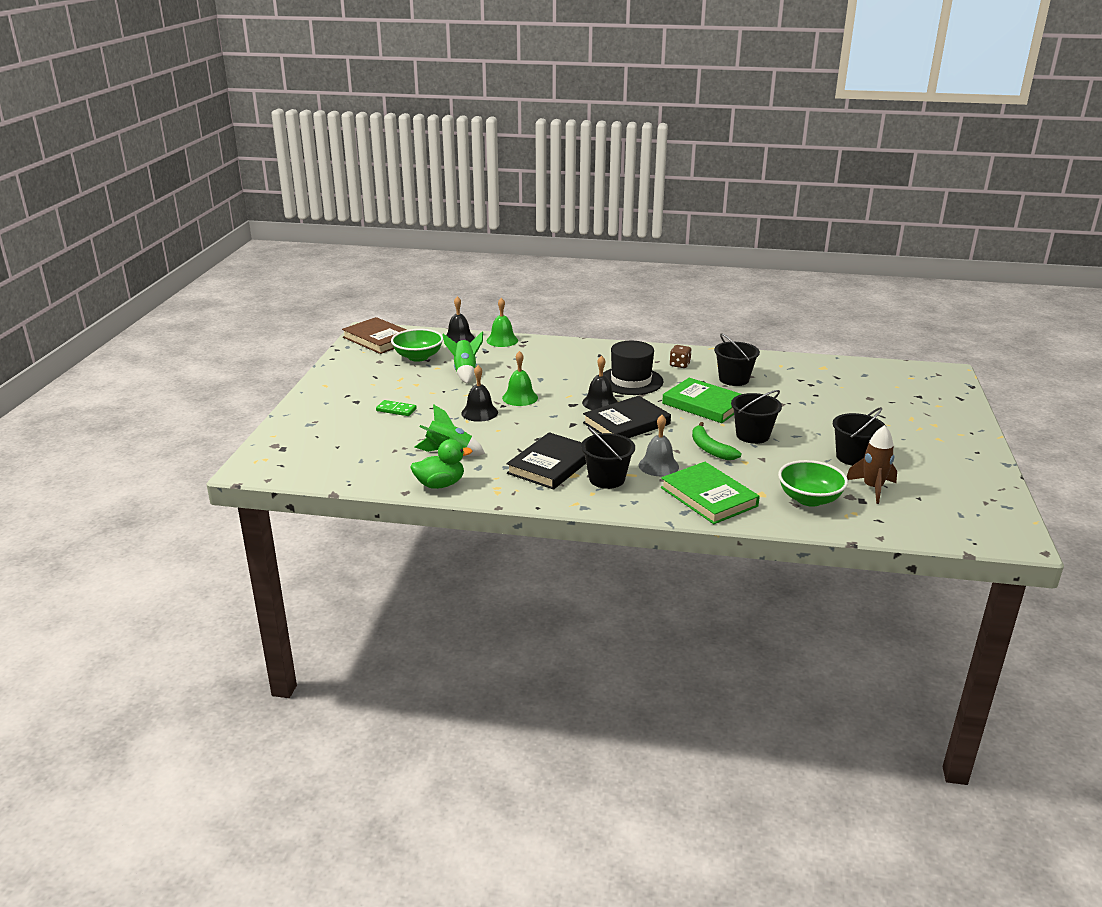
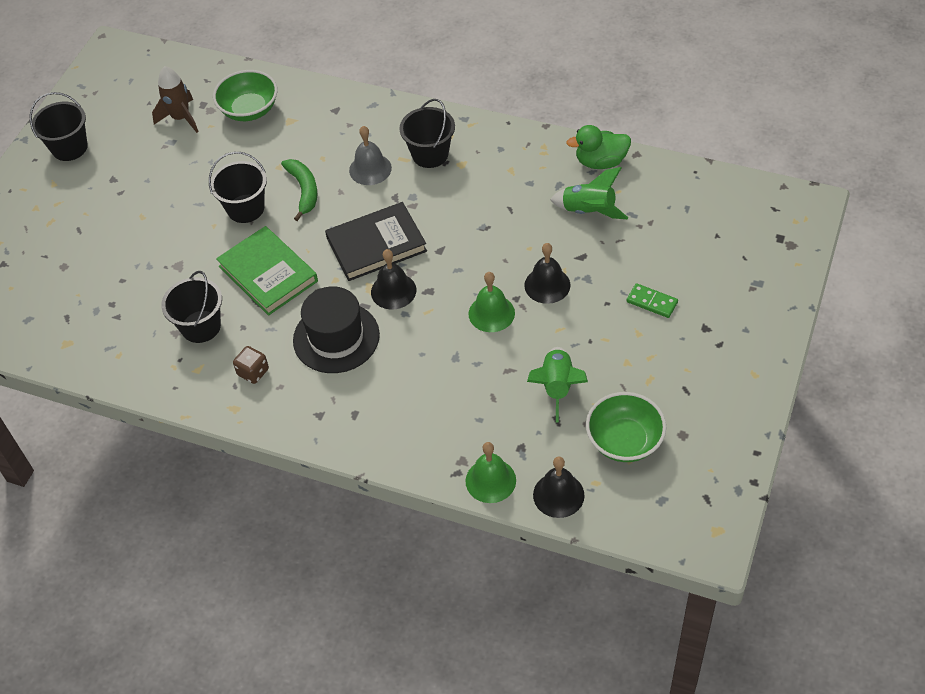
camera: 165 degrees left, 25 degrees up
(378, 339) = (689, 510): brown book -> none
(551, 465) = (481, 181): black book -> none
(709, 497) = (341, 121): green book -> none
(853, 457) = (165, 163): black bucket -> black bucket (69, 148)

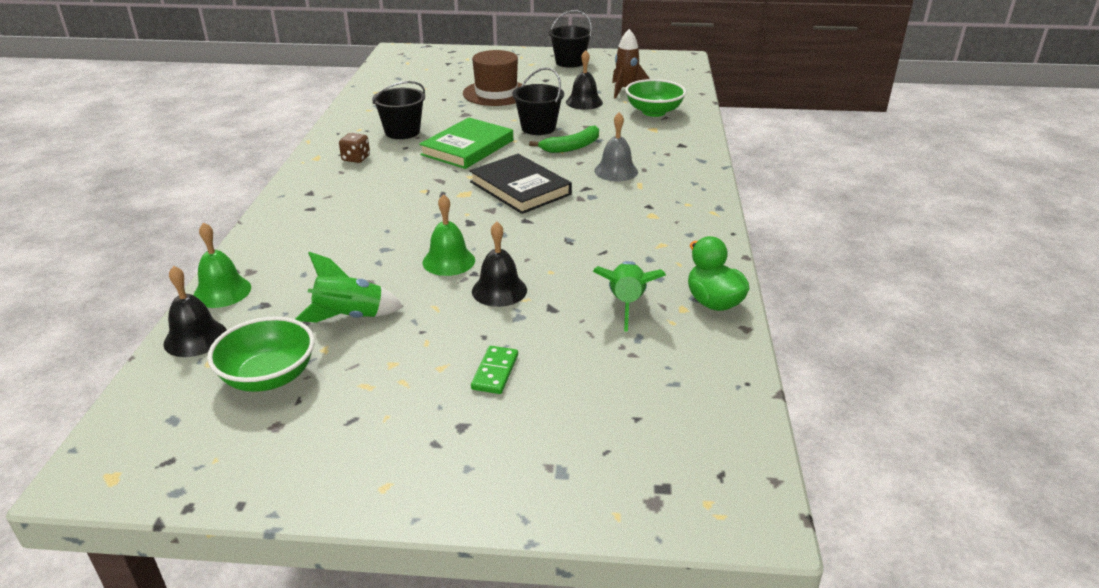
camera: 70 degrees right, 20 degrees down
(130, 230) = (496, 93): none -> brown hat
(336, 337) = (400, 187): black hat -> none
(393, 291) = (464, 204): black bell -> black bell (584, 102)
(430, 154) = (655, 197): black bucket -> none

